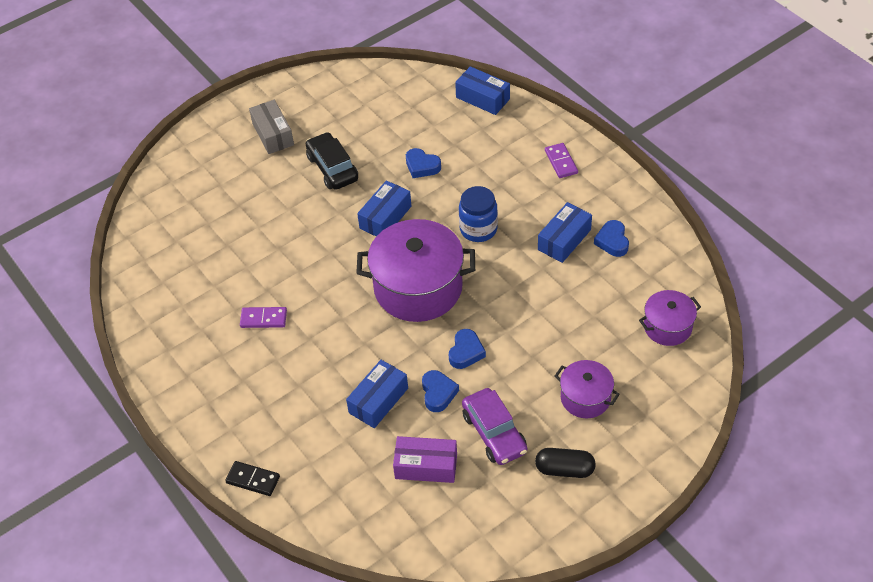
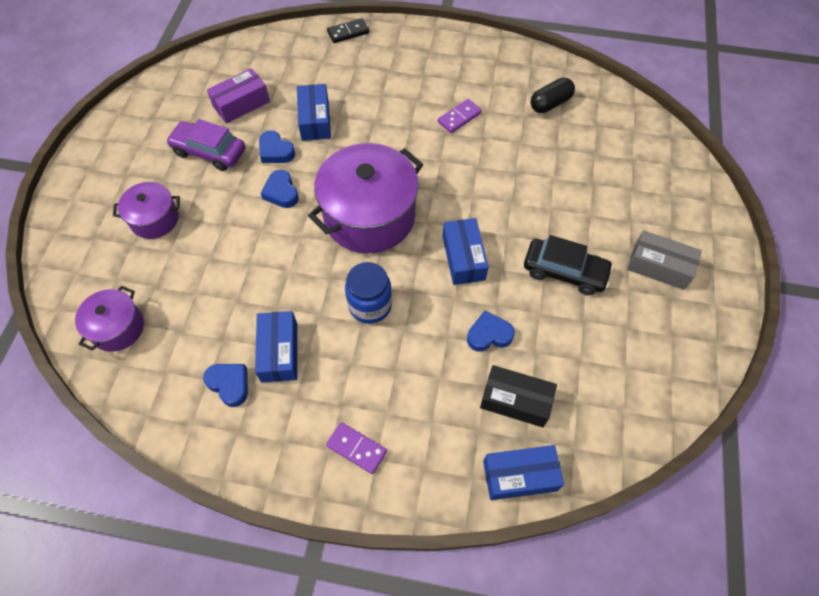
camera: 135 degrees right, 10 degrees up
(446, 128) = (515, 401): none -> black box
(564, 469) = (136, 161): black capsule -> black capsule (550, 103)

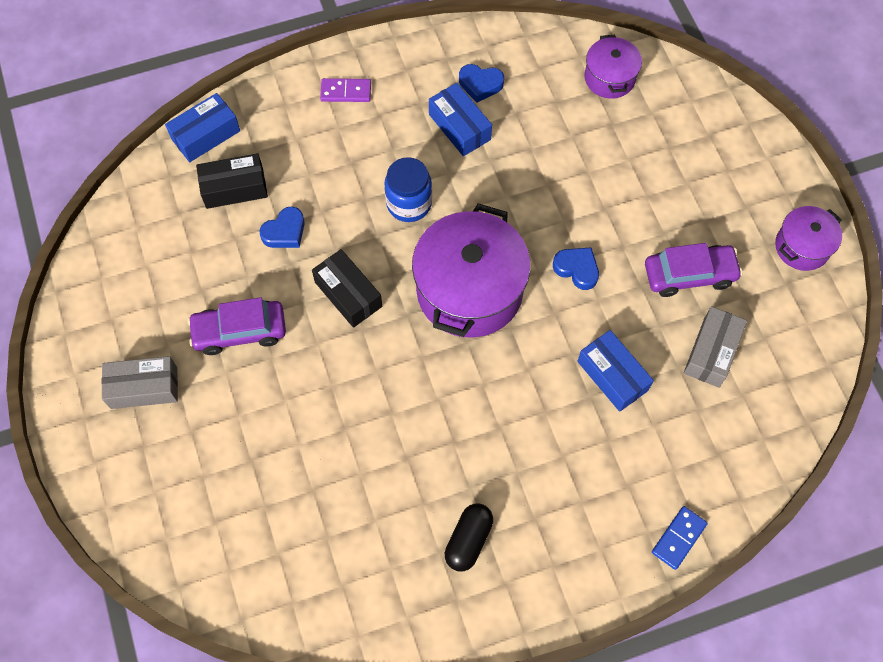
camera: 150 degrees right, 5 degrees up
(155, 219) = (672, 179): purple pot -> purple pot (802, 247)
(241, 104) = (711, 352): purple box -> grey box
(276, 151) = (622, 313): blue heart -> none
(348, 32) = (678, 538): black domino -> blue domino
(459, 117) = (450, 472): purple domino -> none
(463, 258) = (348, 294): blue box -> black box
(550, 103) = (351, 558): black capsule -> black capsule (468, 540)
(564, 271) = (240, 331): black car -> purple car

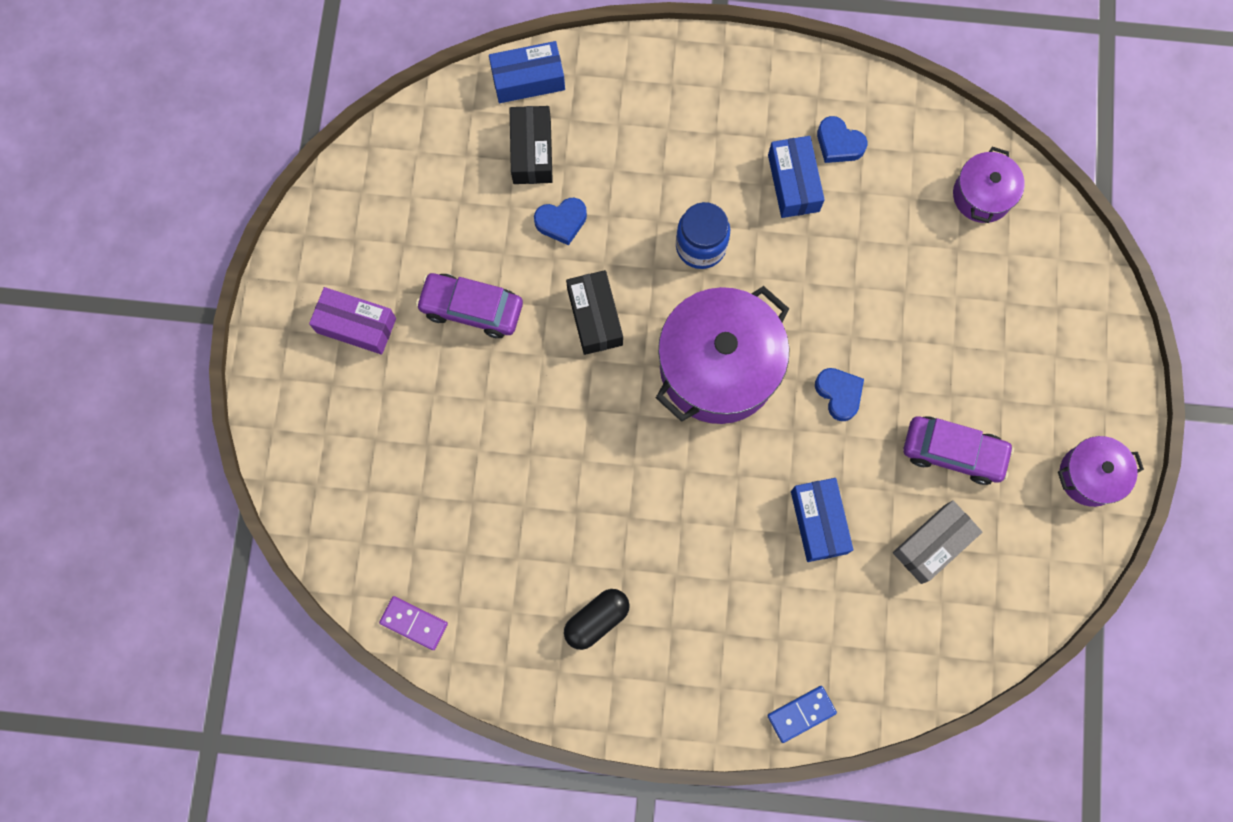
camera: 25 degrees right, 10 degrees up
(144, 387) = (356, 325): grey box -> purple box
(234, 188) = (532, 151): black box -> black box turned 75 degrees clockwise
(346, 92) = (693, 91): purple domino -> purple domino (414, 623)

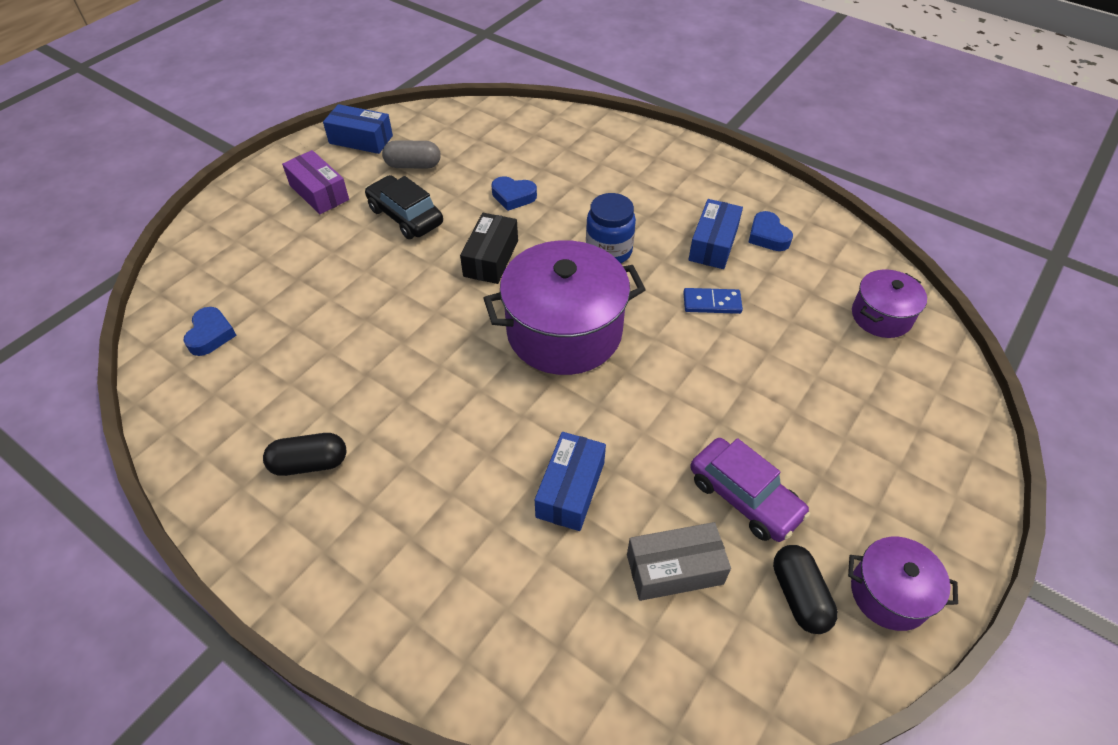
camera: 30 degrees right, 25 degrees down
(414, 623) = (169, 387): purple domino -> none
(425, 232) = (413, 165): none -> grey capsule
(471, 309) = (405, 216): purple car -> black car
(528, 79) = (554, 119): blue box -> blue box (361, 139)
(532, 151) = (525, 154): black box -> none
(801, 714) = (426, 660): blue domino -> blue domino (712, 303)
(839, 394) = (659, 398): blue heart -> blue heart (211, 335)
(1029, 514) = (799, 596): none -> black capsule

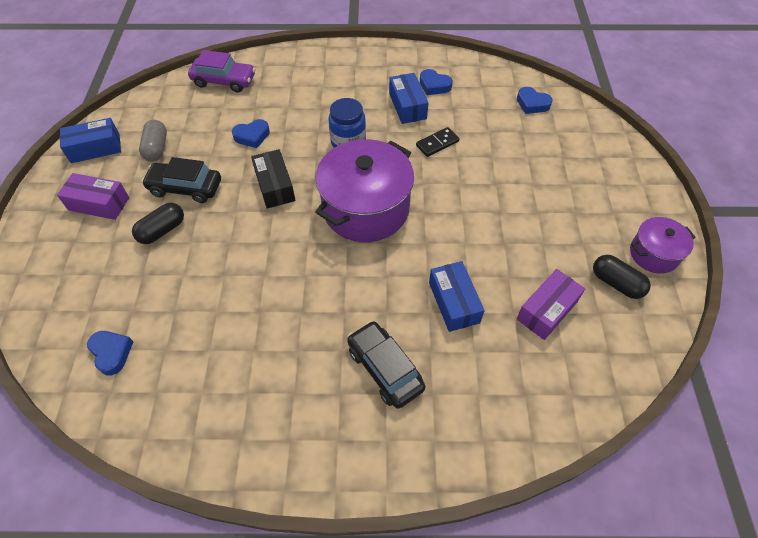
camera: 35 degrees left, 5 degrees up
(310, 463) = (275, 392): black capsule -> black capsule (162, 230)
(413, 165) = (156, 148): grey capsule -> grey capsule turned 60 degrees counterclockwise
(432, 511) = (385, 369): none -> black car
(674, 569) = (547, 310): grey box -> purple box
(712, 303) = (437, 143): blue domino -> black domino
(744, 497) = (548, 247): purple car -> purple car (224, 81)
(881, 316) = (532, 104): purple pot -> blue heart

